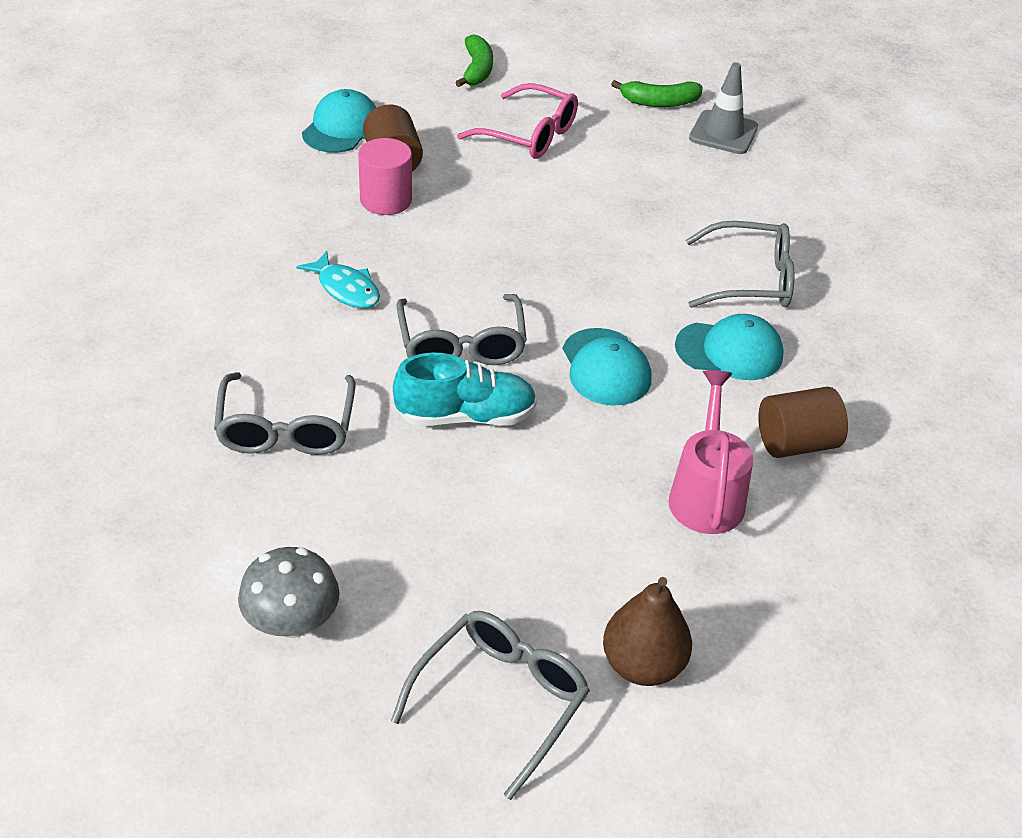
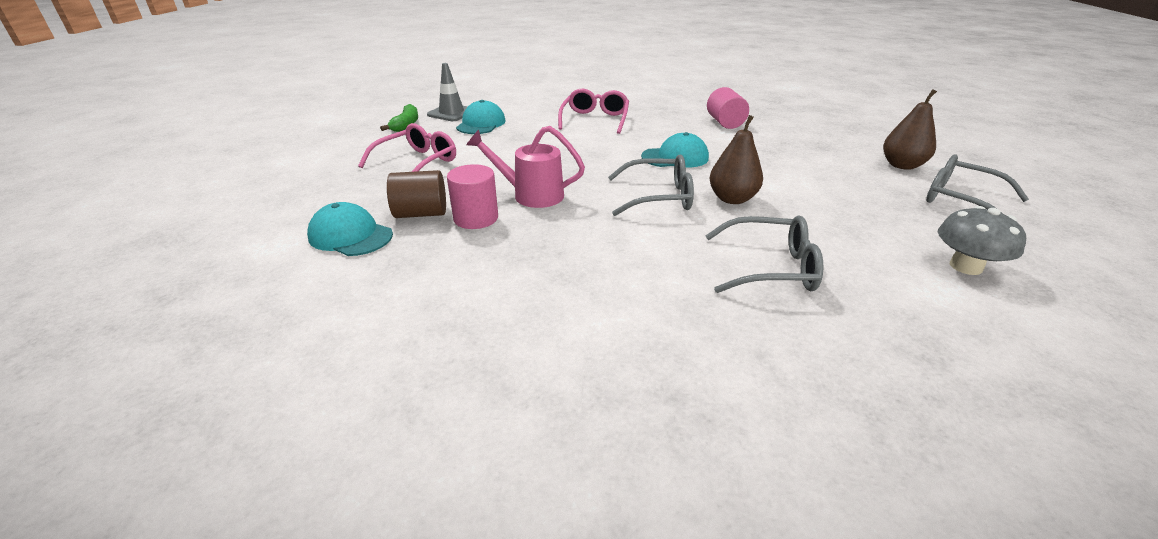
camera: 80 degrees left, 10 degrees down
(346, 289) = (593, 238): turquoise fish -> none
(465, 416) = (732, 199): turquoise shoe -> brown pear
(477, 70) = (310, 175): green banana -> none
(706, 494) = (770, 143): pink watering can -> pink watering can (530, 195)
(729, 351) = (656, 129): turquoise cap -> turquoise cap (481, 124)
(750, 280) = (595, 120): grey glasses -> pink glasses
(796, 443) = (725, 123): brown cylinder -> pink cylinder

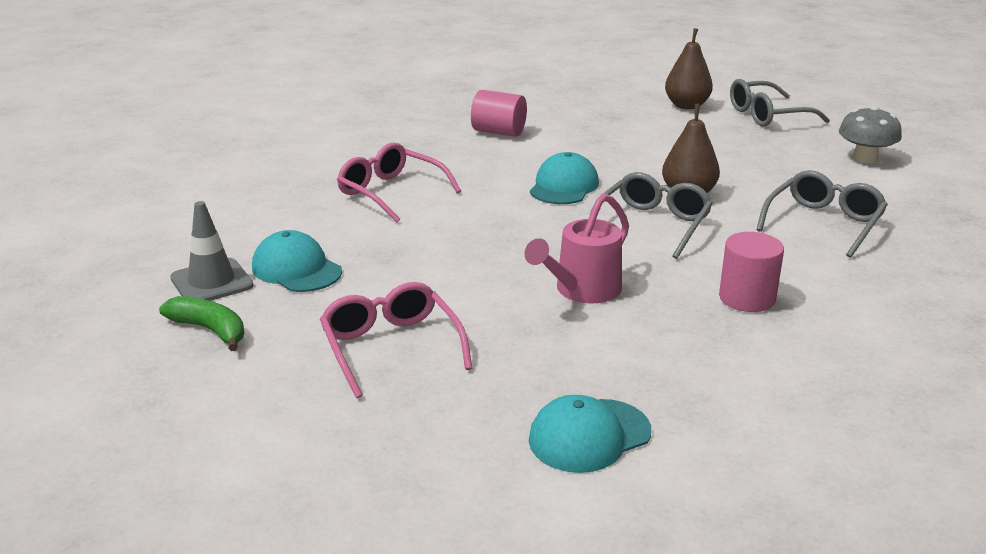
camera: 60 degrees left, 5 degrees down
(421, 213) = (568, 373): brown cylinder -> none
(476, 218) = (613, 338): pink cylinder -> pink cylinder (747, 298)

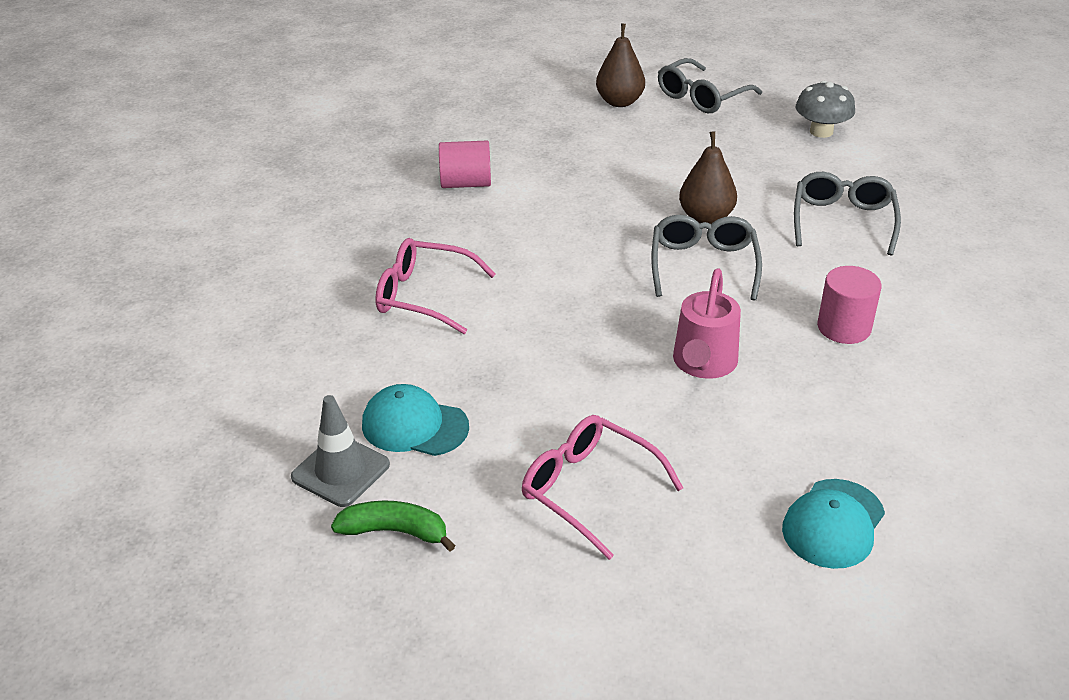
camera: 25 degrees left, 10 degrees up
(564, 186) = (586, 239): turquoise cap -> none

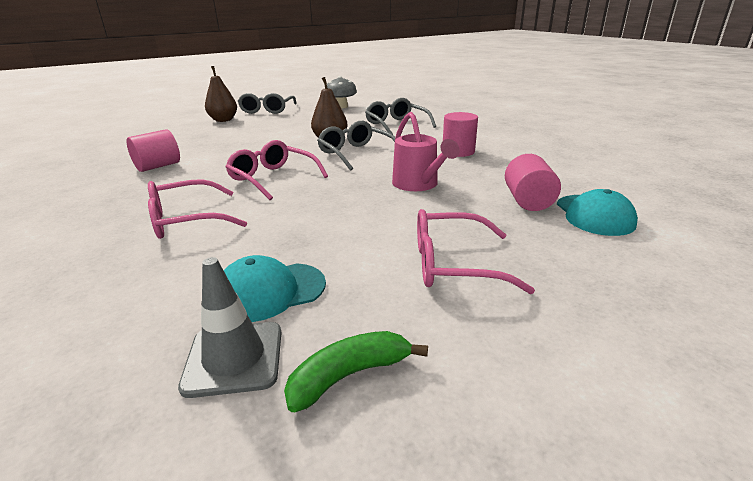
camera: 40 degrees left, 10 degrees down
(559, 267) = (273, 178): none -> pink glasses
(791, 460) = (528, 201): none -> pink cylinder

